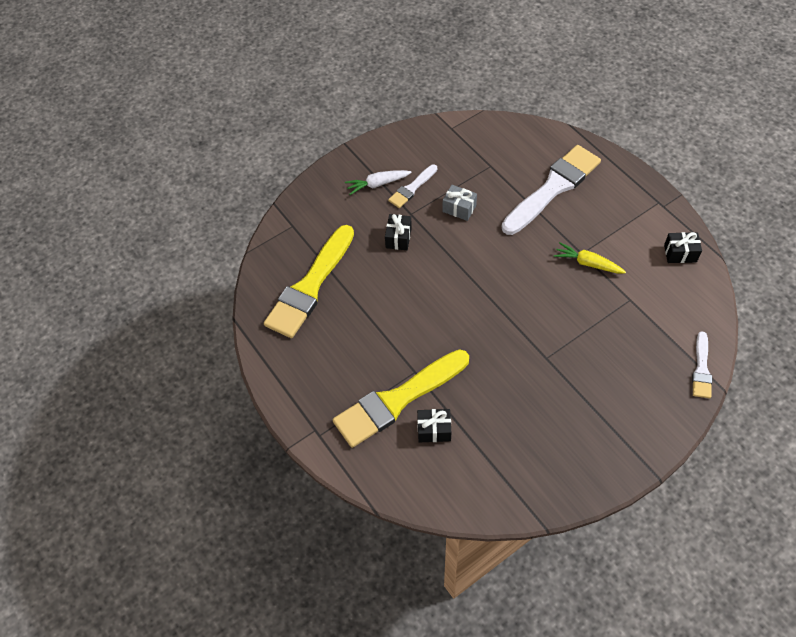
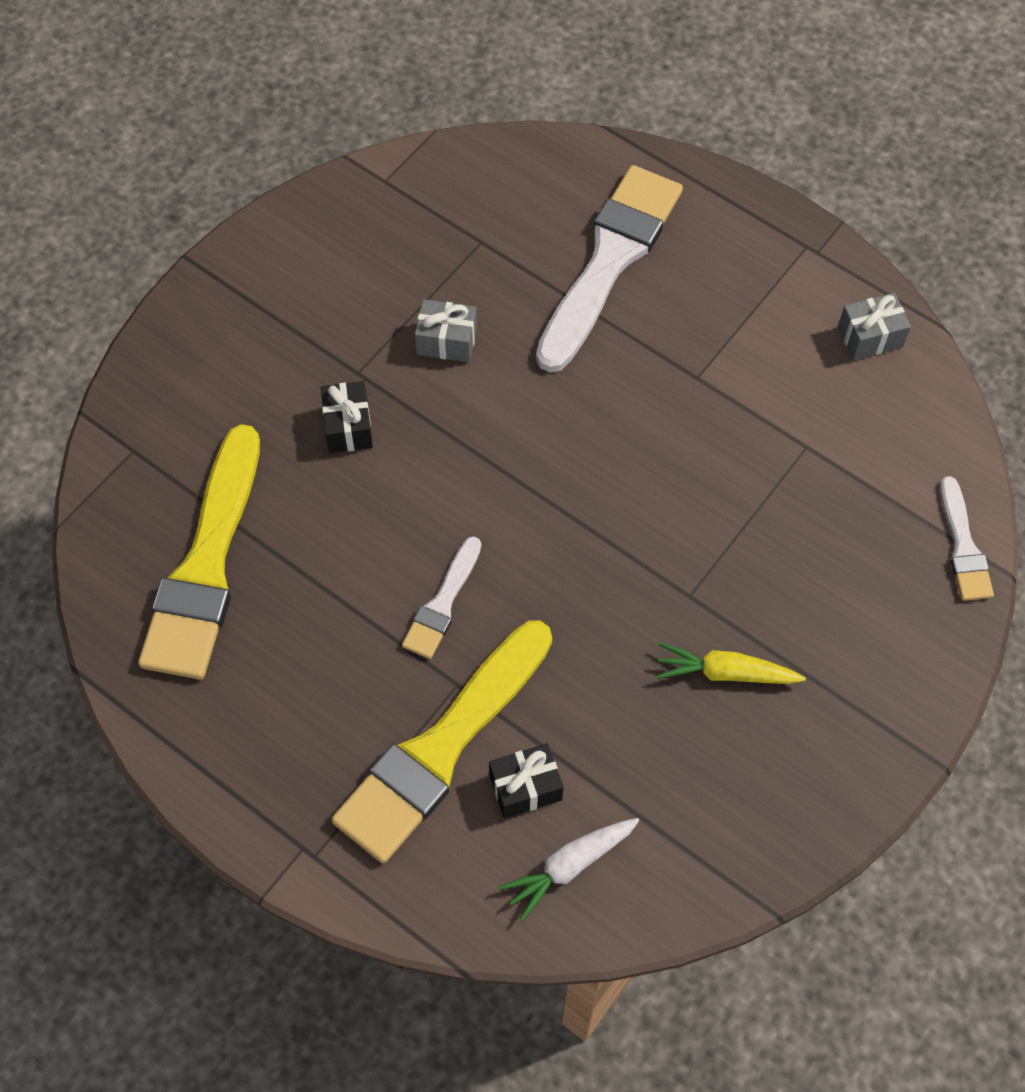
camera: 20 degrees left, 5 degrees up
(377, 184) = (275, 327): white carrot -> white carrot (569, 866)
(412, 188) = (344, 320): white brush -> white brush (442, 604)
(587, 263) = (712, 394): yellow carrot -> yellow carrot (725, 672)
(680, 253) = (870, 337): black gift -> grey gift

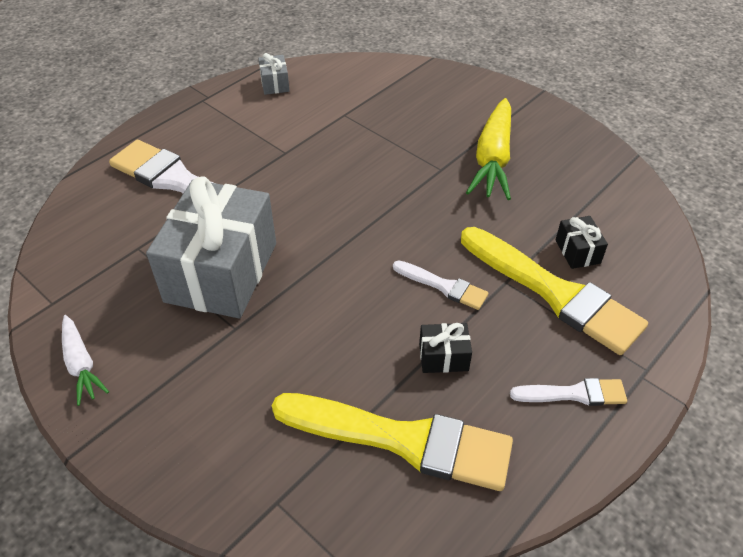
camera: 85 degrees left, 15 degrees down
(348, 427) = (285, 336): black gift -> black gift (443, 357)
(446, 341) = (221, 272): grey gift -> grey gift, size x2.47
(569, 866) = (627, 235): white carrot -> white carrot (81, 365)
(725, 672) = (492, 159): yellow carrot -> yellow carrot, size x1.75
(963, 547) = (415, 69): white brush -> white brush (574, 394)

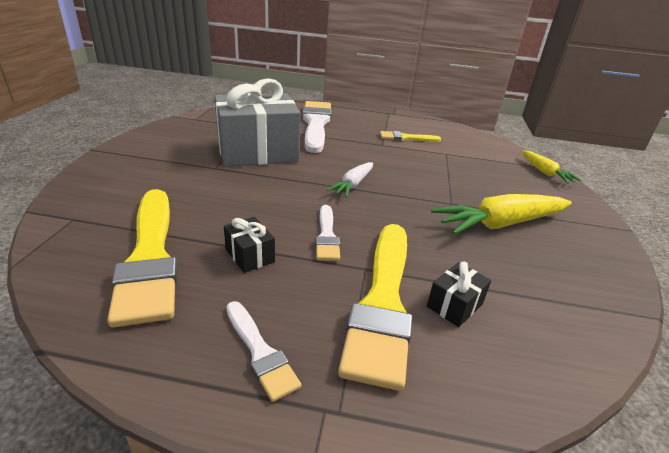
camera: 55 degrees right, 15 degrees down
(81, 365) = (157, 135): white carrot -> white carrot (353, 185)
(275, 84) = (436, 127): grey gift -> none
(284, 124) = (406, 138): none -> yellow brush
(430, 73) = (545, 172): none -> yellow carrot

